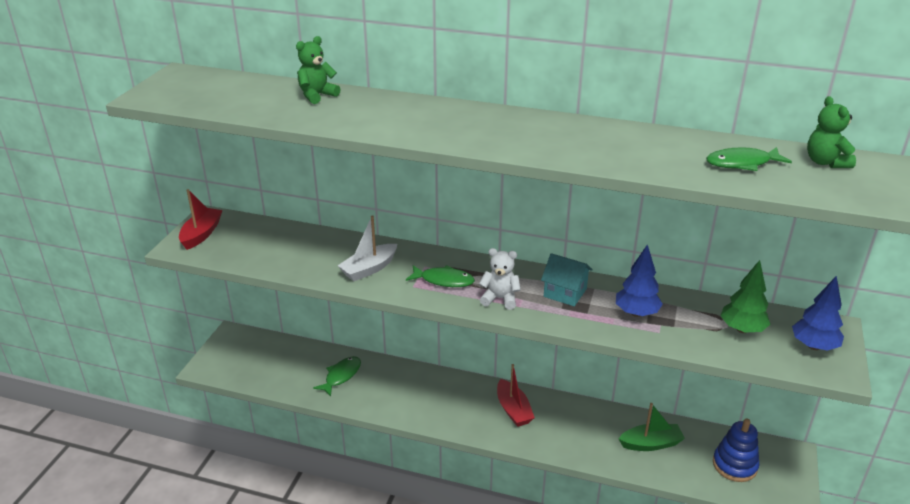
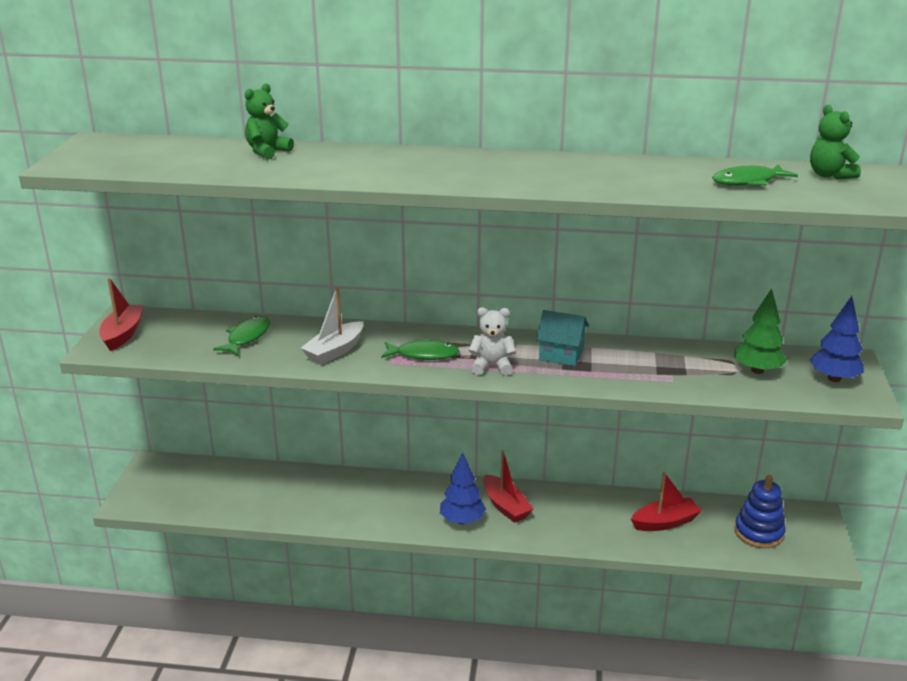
camera: 10 degrees left, 5 degrees down
(341, 376) = (297, 493): green fish -> green fish (247, 337)
(636, 313) = (643, 366): blue tree -> blue tree (462, 520)
(651, 443) = (665, 522): green boat -> red boat

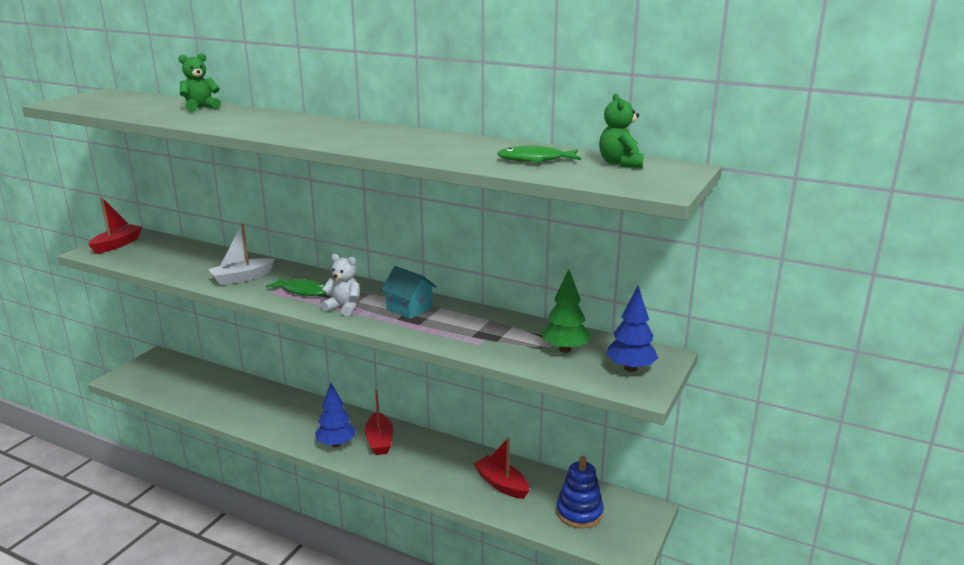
camera: 20 degrees right, 5 degrees down
(247, 337) = (193, 259): green fish -> none
(665, 522) = (501, 484): red boat -> red boat turned 135 degrees counterclockwise

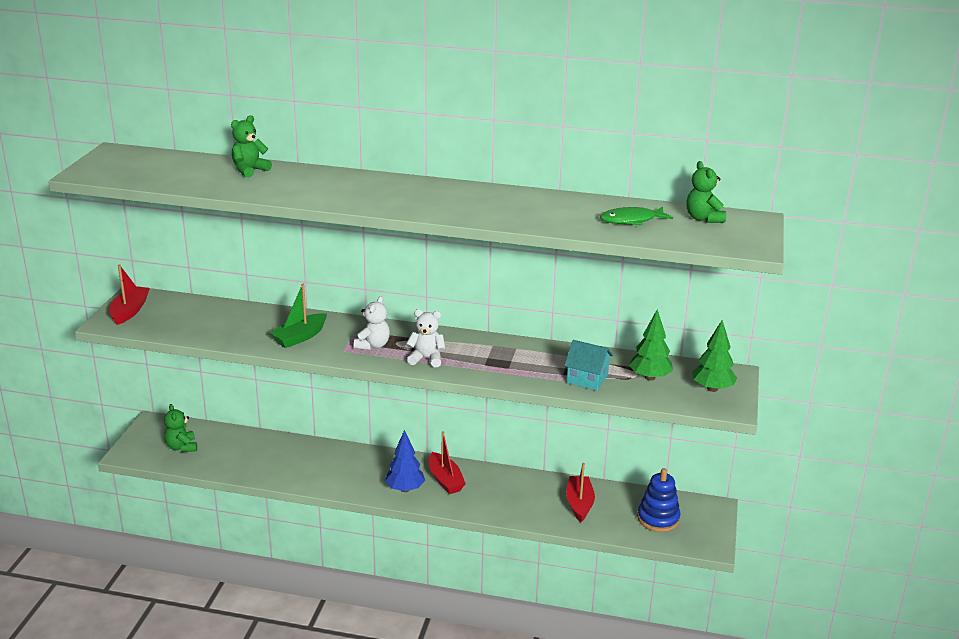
camera: 15 degrees left, 5 degrees up
(165, 379) = (182, 447): none -> green teddy bear
(241, 278) = (300, 337): white boat -> green boat
(302, 291) = (373, 345): green fish -> white teddy bear
(409, 308) = (488, 352): turquoise house -> turquoise house (587, 379)
(501, 484) = (579, 504): red boat -> red boat turned 60 degrees clockwise
(630, 368) = (712, 389): blue tree -> green tree

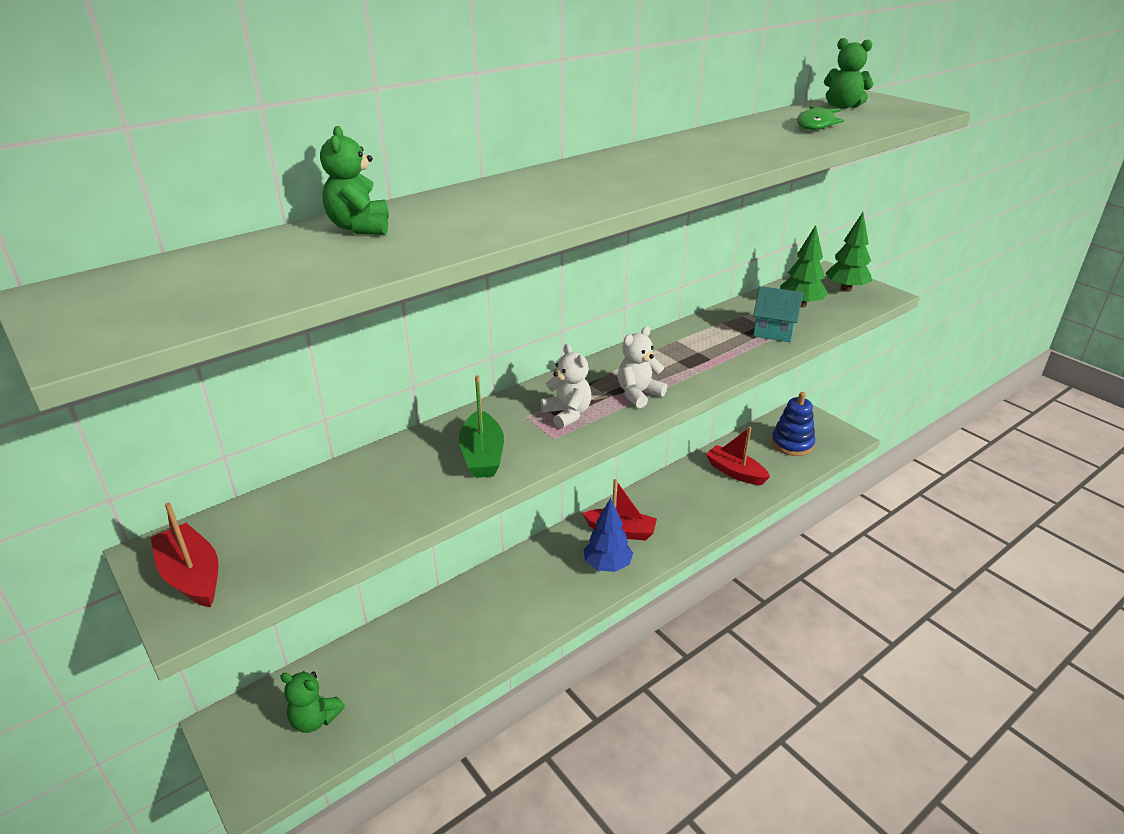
camera: 50 degrees left, 5 degrees up
(587, 379) = (773, 331): turquoise house -> turquoise house turned 45 degrees clockwise

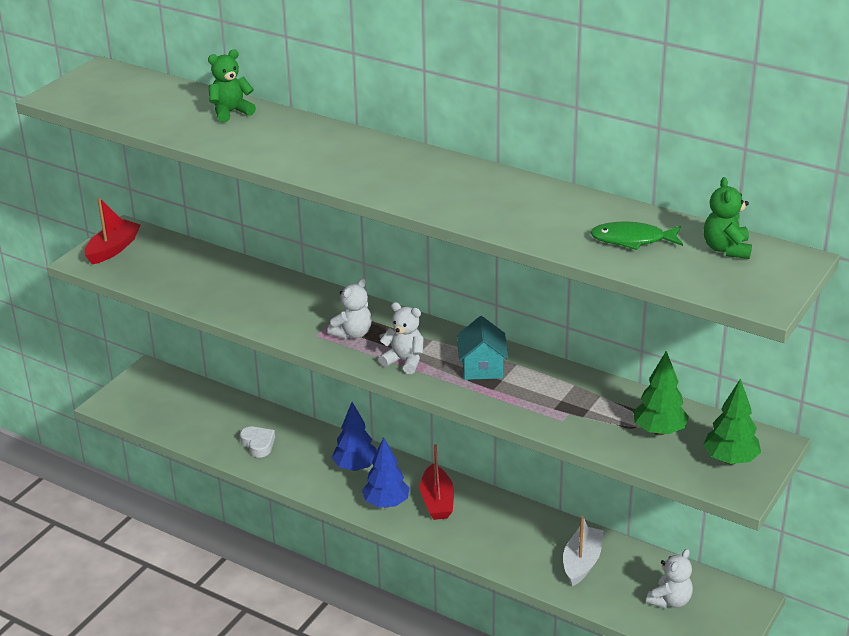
camera: 70 degrees right, 0 degrees up
(315, 719) = (166, 406): green teddy bear -> none
(453, 643) = (258, 444): none -> white heart
(482, 455) = (277, 310): green boat -> none
(539, 573) = (355, 467): none -> blue tree
(735, 472) = (582, 562): red boat -> white boat
(773, 331) = (580, 419): turquoise house -> turquoise house (482, 367)
(792, 444) = (670, 600): blue stacking toy -> white teddy bear

